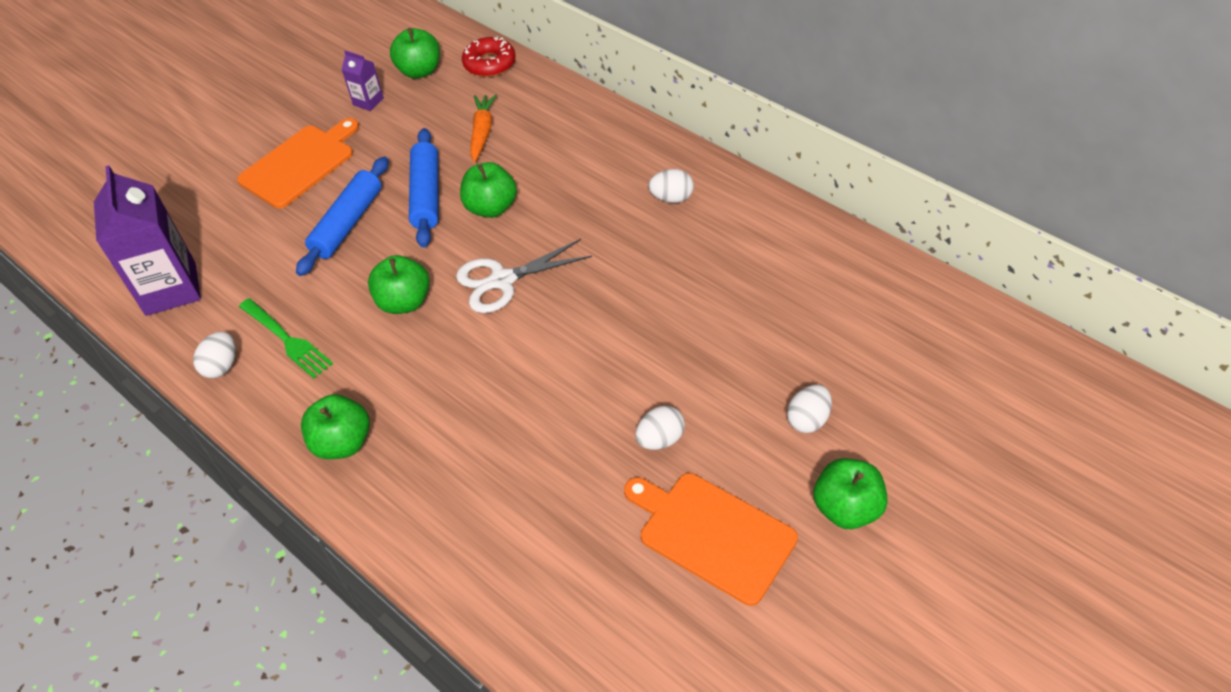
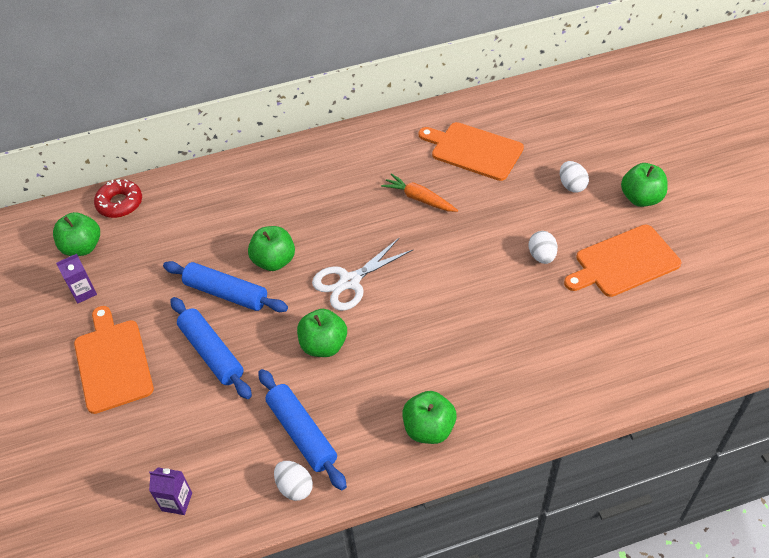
camera: 60 degrees left, 0 degrees up
(171, 289) = (177, 501): purple carton -> purple carton, size x0.47
(287, 340) = (302, 433): green fork -> blue rolling pin
(482, 132) = (191, 236): orange carrot -> orange carrot (419, 199)
(502, 280) = (350, 281): white scissors -> white scissors turned 45 degrees clockwise
(671, 198) = (350, 166): white egg -> none
(788, 293) = (473, 150): none -> orange cutting board

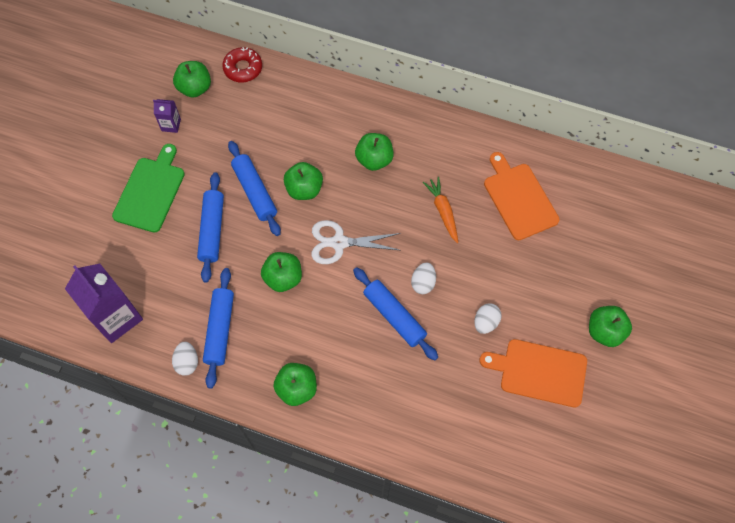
camera: 35 degrees right, 15 degrees up
(112, 362) = (150, 192): orange cutting board -> green cutting board
(177, 501) = (116, 317): purple carton -> purple carton, size x2.12
(318, 198) = (374, 159): none -> green apple
(459, 305) = (394, 316): none -> blue rolling pin
(572, 185) = (563, 282): white egg -> white egg (423, 283)

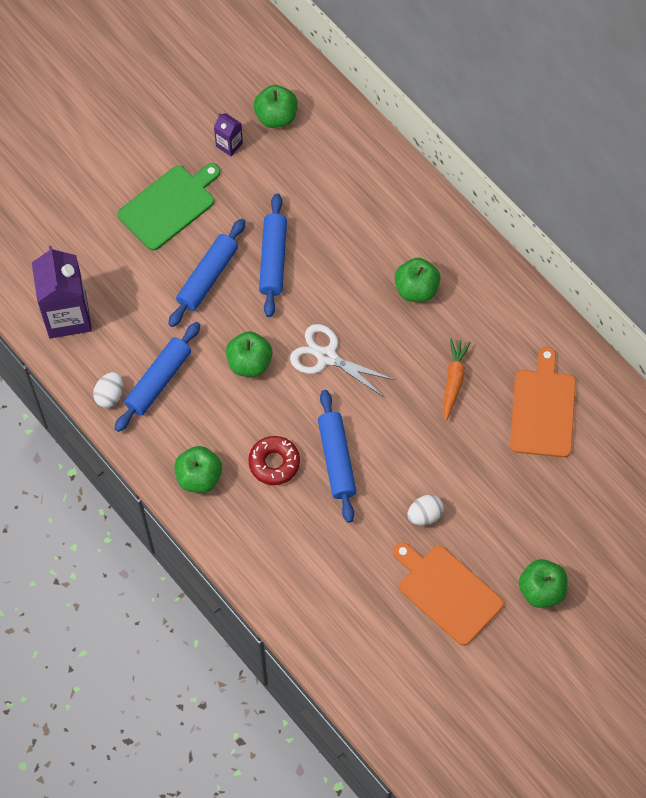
camera: 30 degrees right, 0 degrees up
(243, 68) = (338, 120): red donut -> red donut (274, 463)
(304, 189) = (325, 283): green apple -> none
(423, 283) = (386, 442): white egg -> none

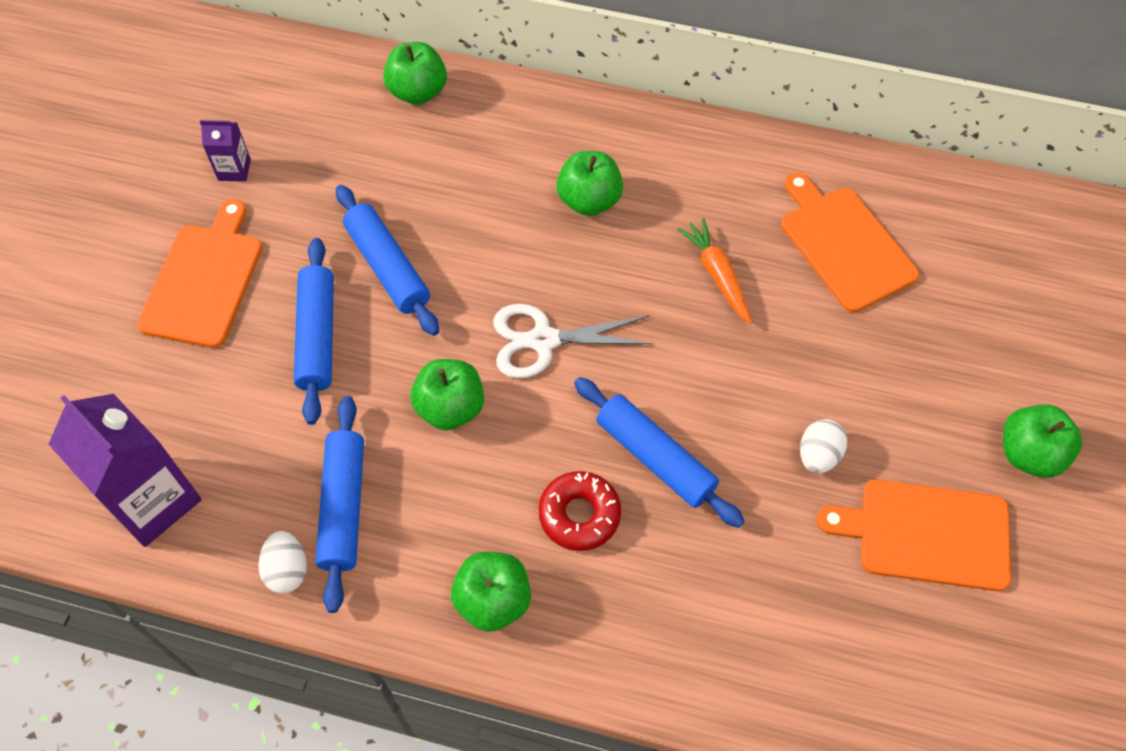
camera: 35 degrees left, 5 degrees down
(169, 205) = (204, 280): green cutting board -> orange cutting board
(276, 116) = (272, 109): green apple -> green apple (418, 92)

